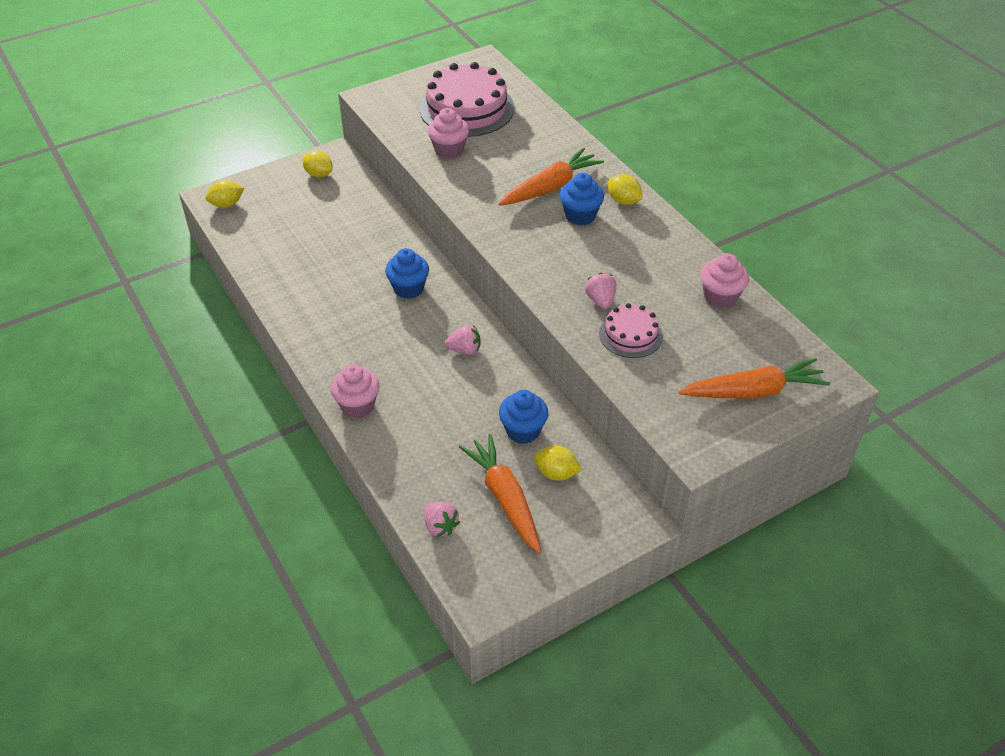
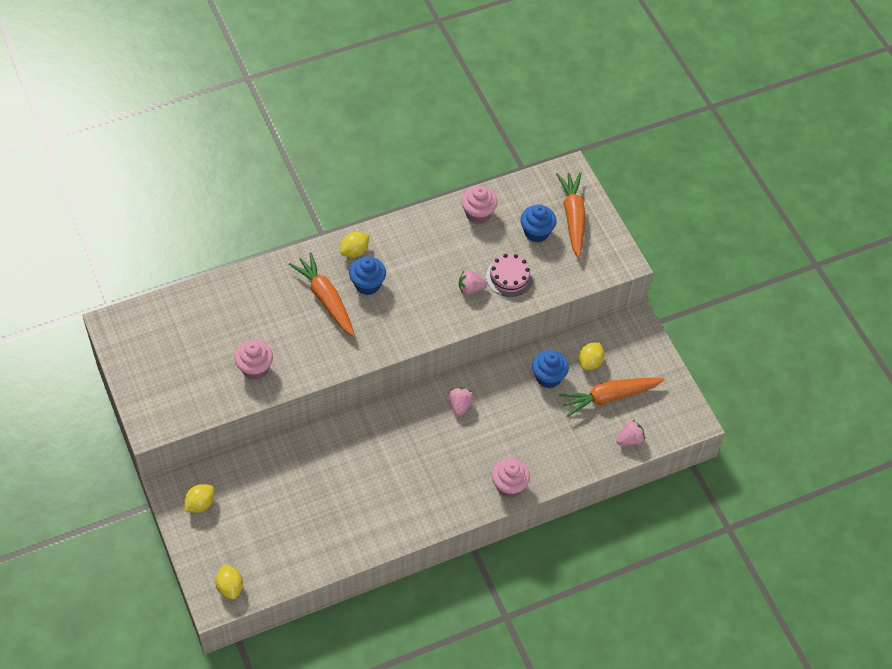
camera: 85 degrees left, 10 degrees up
(408, 288) = (380, 439): blue cupcake -> blue cupcake (536, 232)
(467, 108) = (192, 347): pink cake -> none

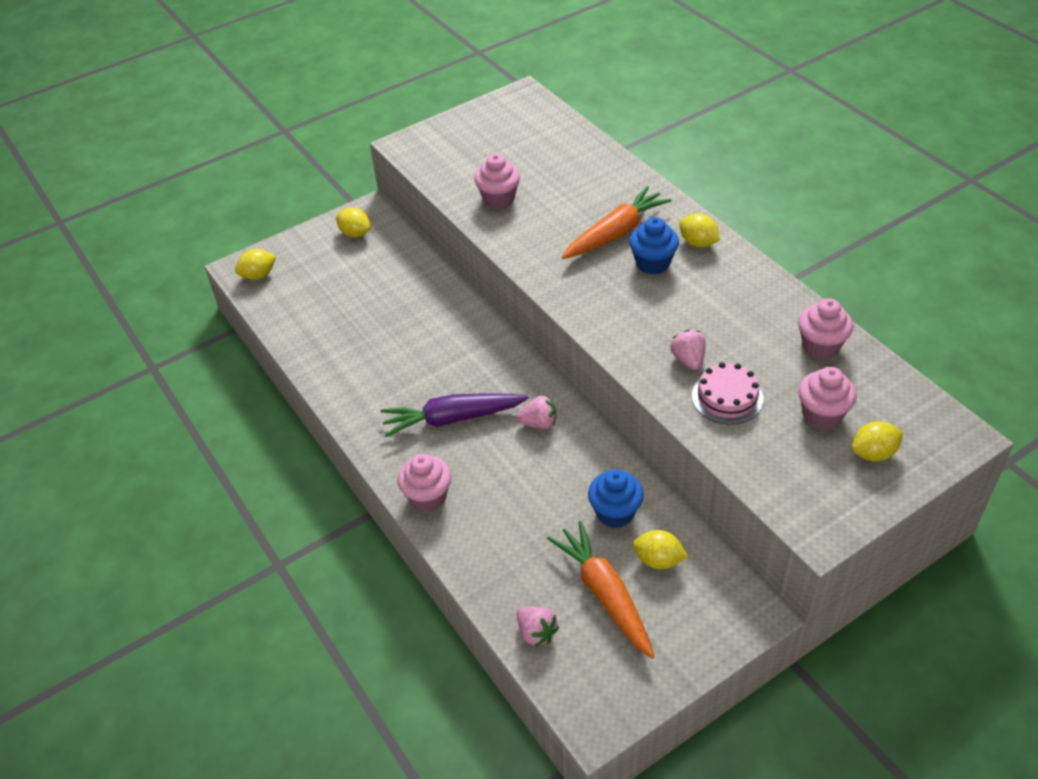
camera: 85 degrees right, 10 degrees down
(440, 460) = (452, 419): none -> purple carrot
(536, 232) = (822, 414): blue cupcake -> pink cupcake
(573, 217) = (873, 453): orange carrot -> yellow lemon

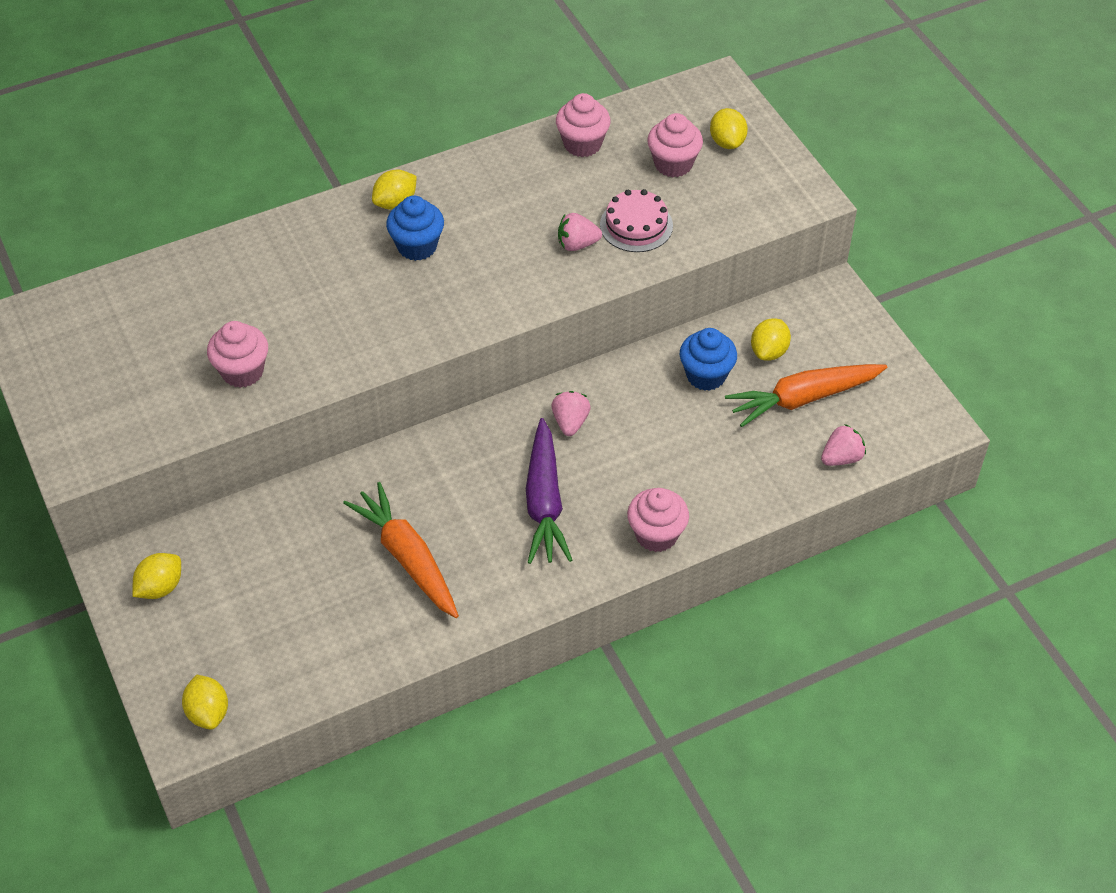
camera: 85 degrees left, 5 degrees up
(616, 233) = (352, 269): orange carrot -> orange carrot (407, 558)

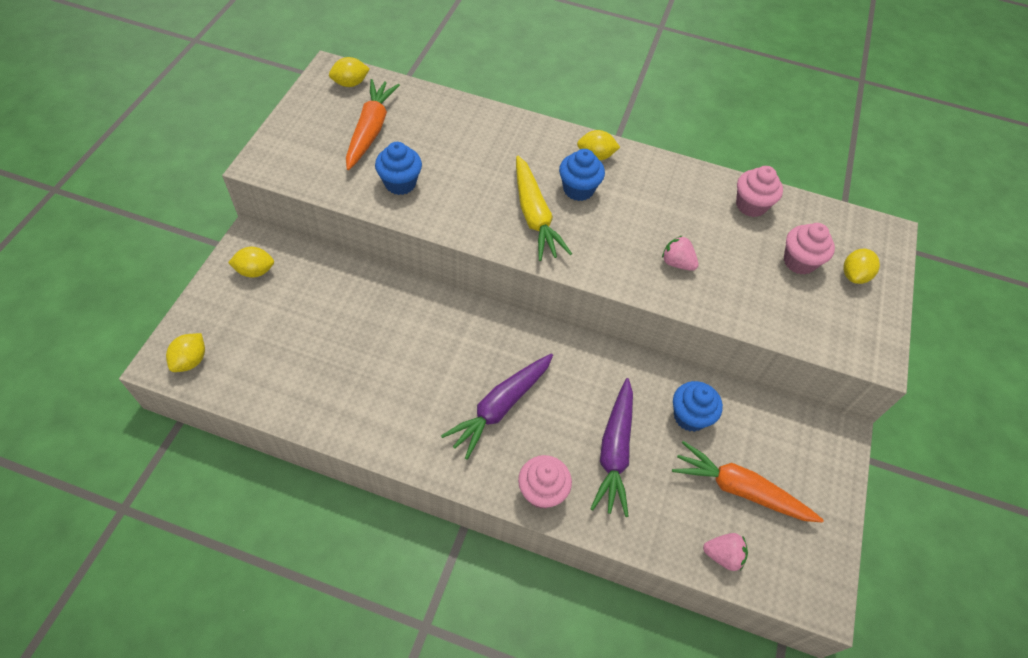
camera: 40 degrees right, 5 degrees up
(242, 371) = (400, 183): pink cupcake -> blue cupcake
(407, 301) = (534, 216): none -> yellow carrot
(407, 558) = (388, 369): orange carrot -> orange carrot (370, 130)
(570, 422) = (571, 372): pink strawberry -> none
(636, 225) = (729, 281): pink cake -> none
(678, 454) = (614, 451): none -> purple carrot
(769, 351) = (750, 437): yellow lemon -> yellow lemon (350, 83)

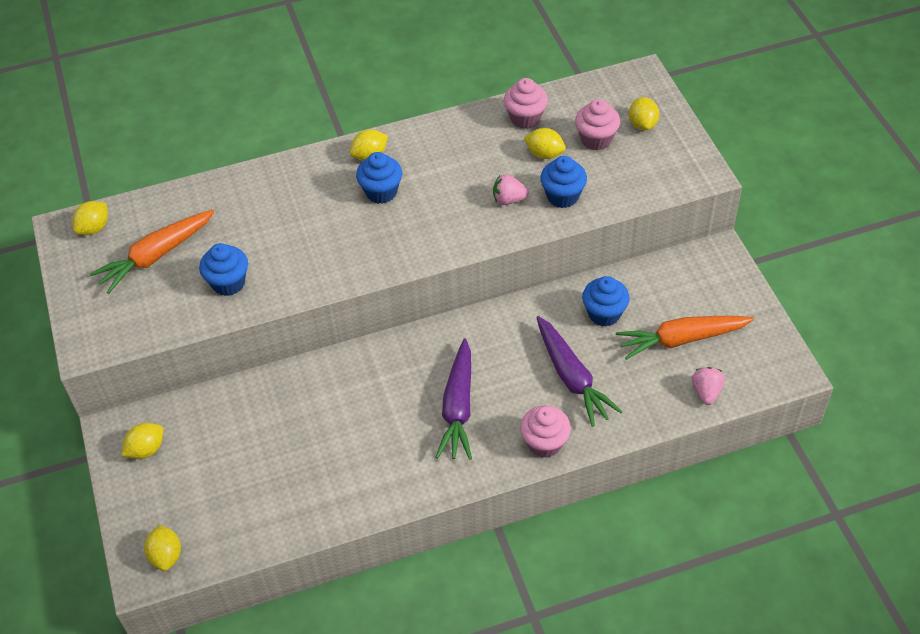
camera: 30 degrees left, 5 degrees down
(370, 130) = (156, 256): orange carrot -> orange carrot turned 105 degrees counterclockwise
(534, 216) = (366, 236): yellow carrot -> none
(723, 555) = (706, 392): pink strawberry -> pink strawberry turned 60 degrees counterclockwise
(726, 290) = (562, 196): none -> blue cupcake
(742, 245) = (544, 154): none -> yellow lemon

